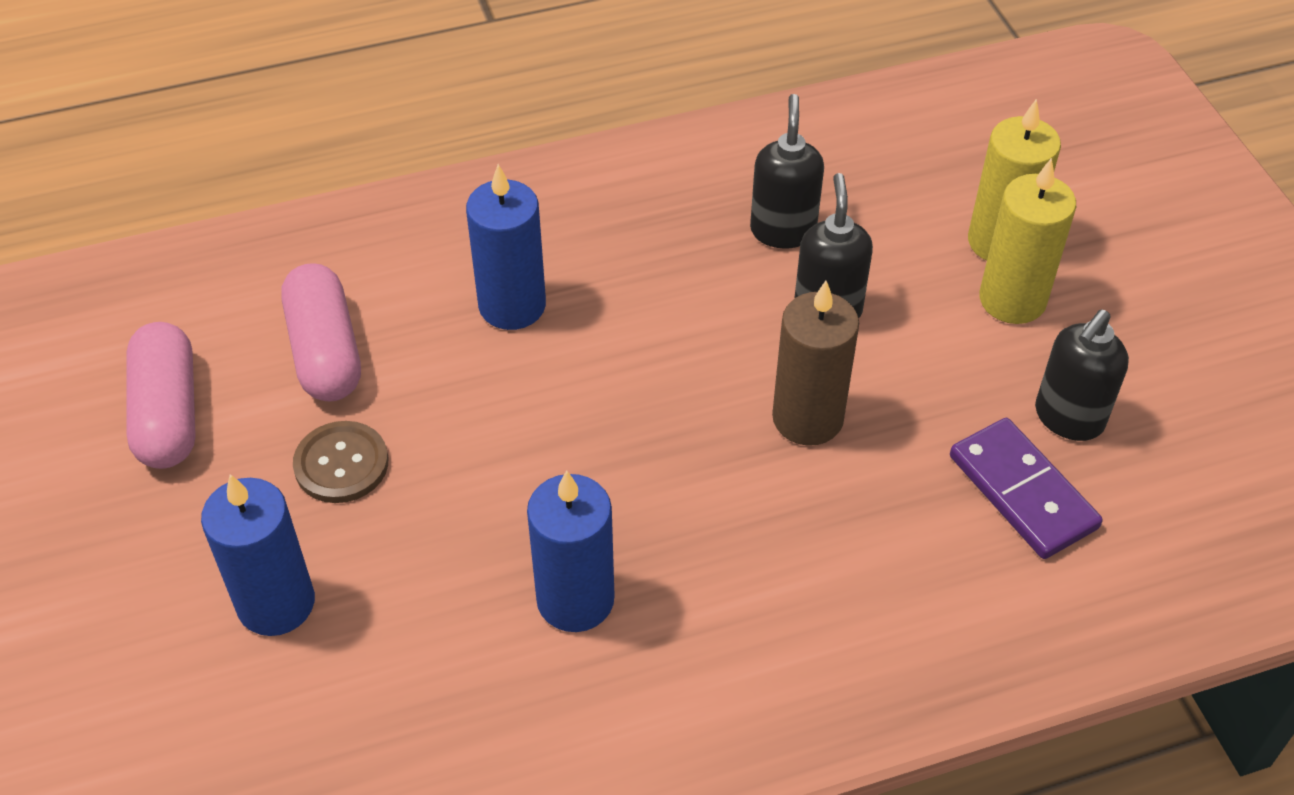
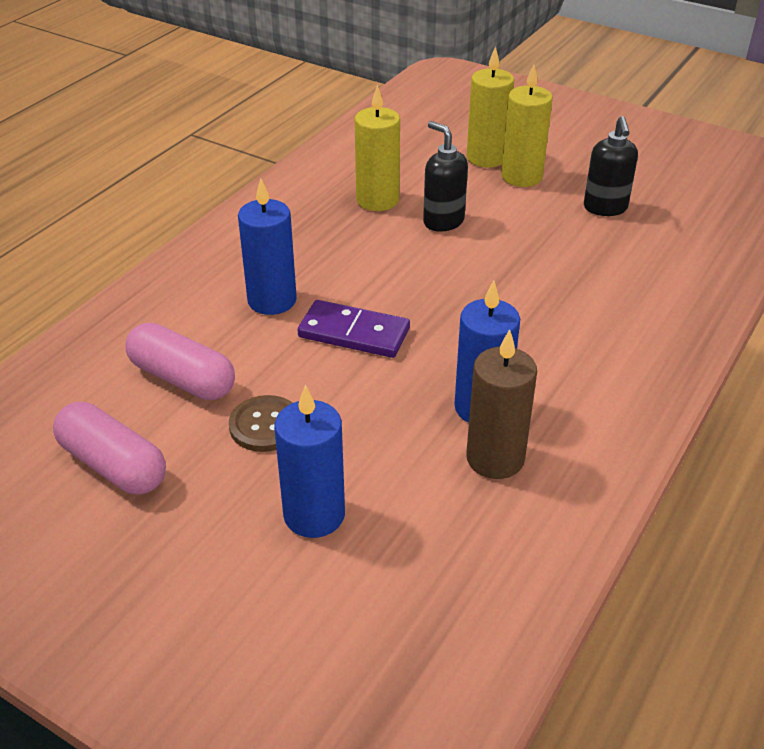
camera: 40 degrees left, 10 degrees down
(783, 230) = (377, 200): black soap dispenser -> yellow candle
(807, 418) = (492, 268): brown candle -> brown candle (495, 458)
(1022, 492) = (624, 245): purple domino -> purple domino (354, 333)

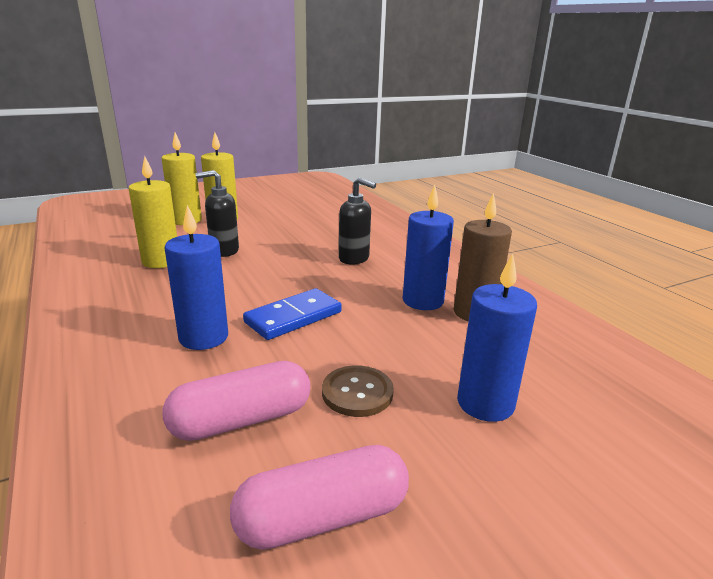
camera: 60 degrees left, 15 degrees down
(354, 333) = (293, 317): purple domino -> blue domino
(605, 208) = (288, 213): black soap dispenser -> black soap dispenser (354, 259)

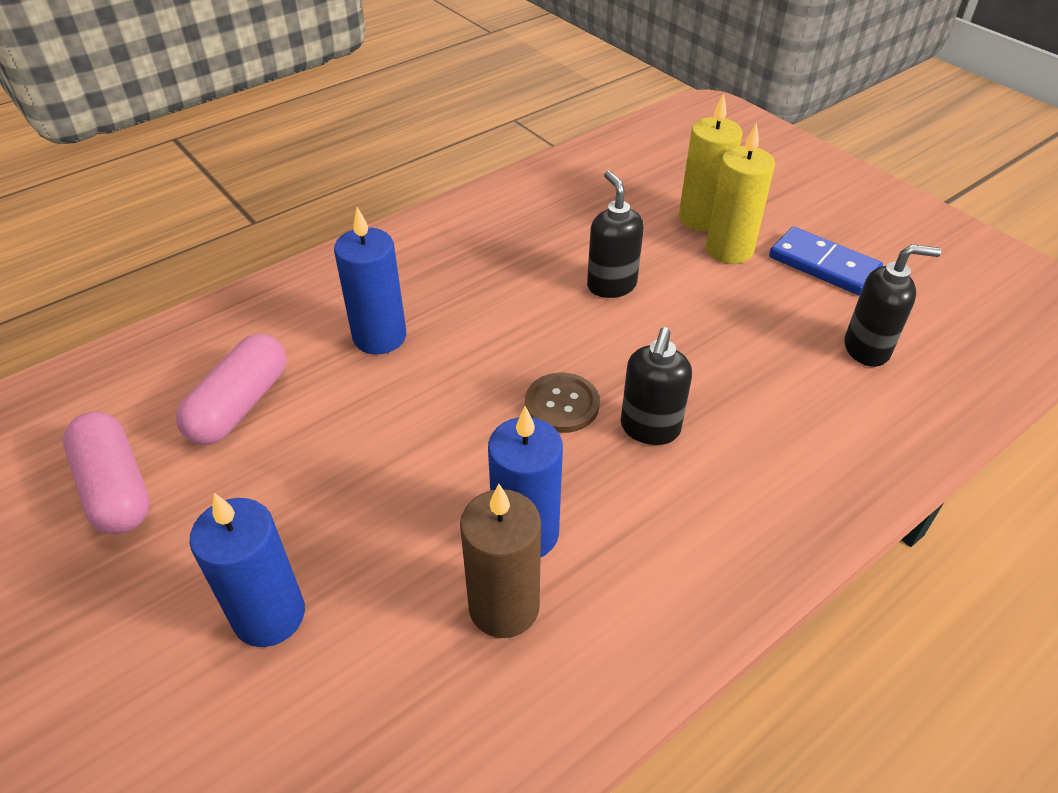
camera: 80 degrees right, 20 degrees up
(161, 261) = (554, 244): yellow candle -> none
(241, 420) = (240, 405): pink capsule -> pink capsule turned 60 degrees clockwise
(293, 317) = (440, 398): blue domino -> blue domino (823, 265)
(324, 208) = (867, 349): none -> black soap dispenser
(357, 392) = (286, 486): brown button -> brown button (562, 404)

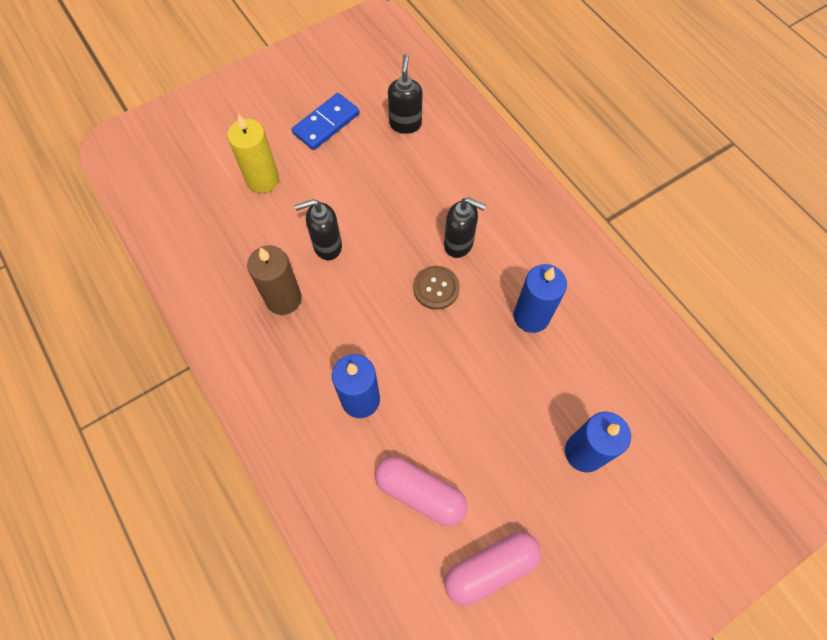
camera: 85 degrees left, 20 degrees up
(504, 607) = (577, 330): brown candle -> brown candle (283, 299)
(729, 249) = (301, 171): yellow candle -> none

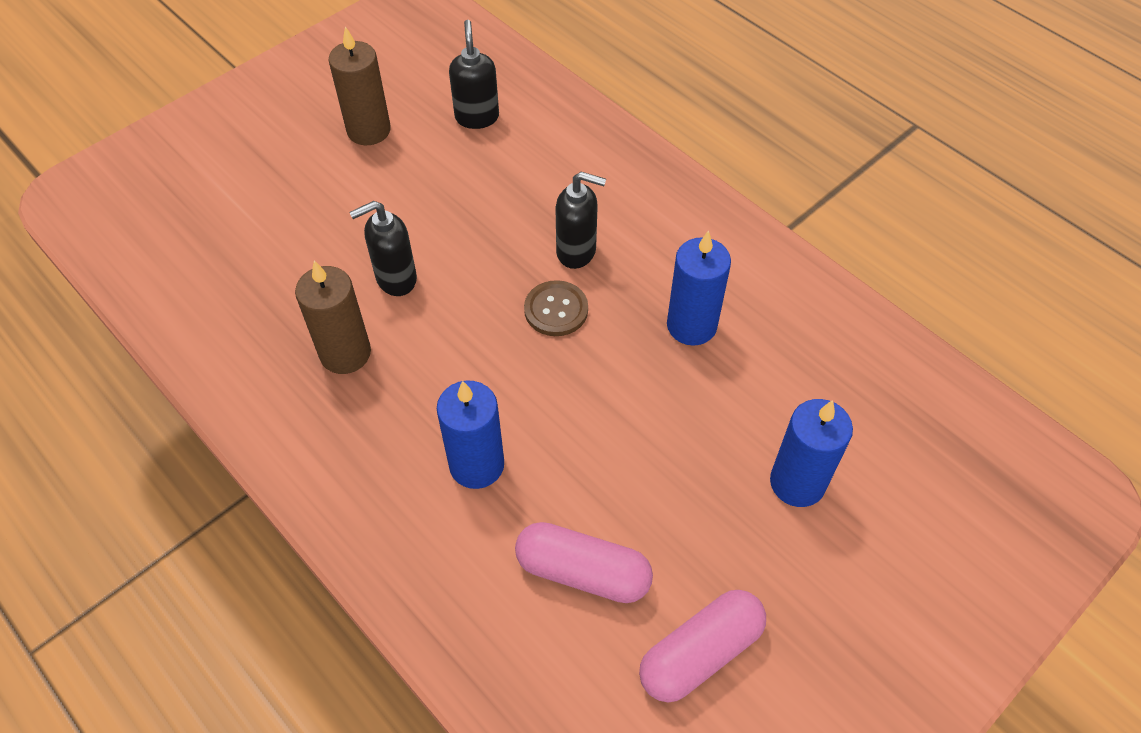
camera: 10 degrees left, 10 degrees down
(262, 180) = (291, 209): yellow candle -> none
(326, 124) = (369, 130): blue domino -> brown candle

